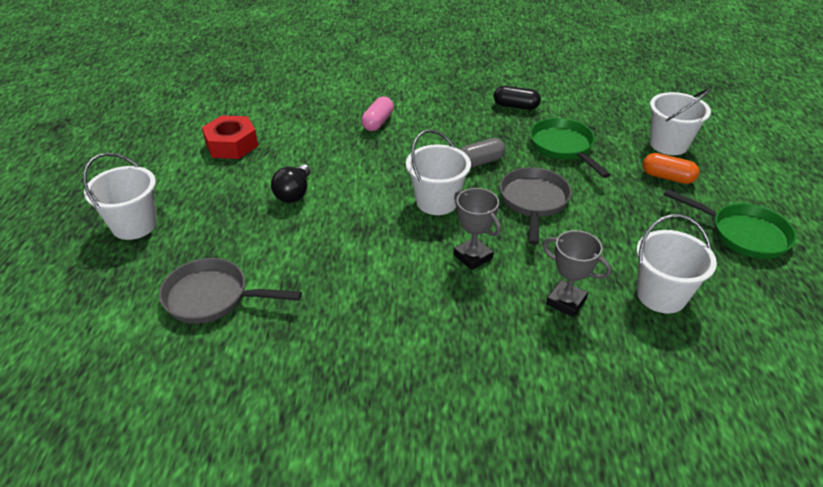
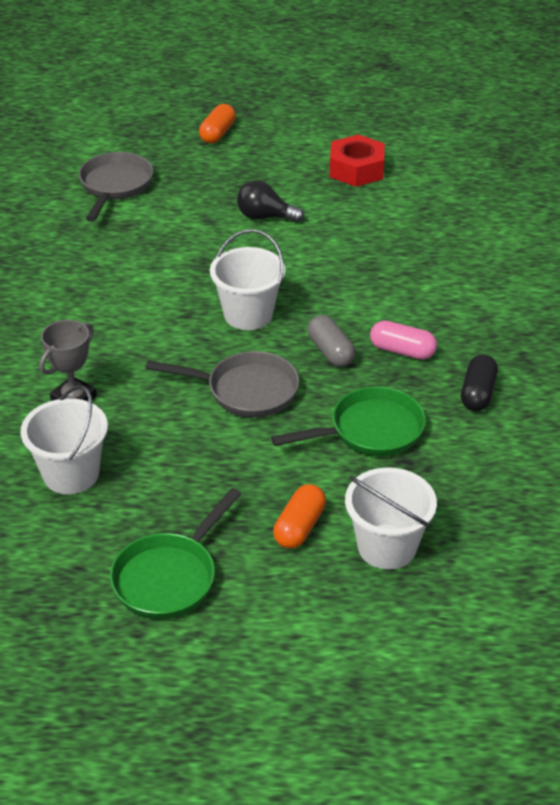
camera: 90 degrees right, 0 degrees up
(134, 225) = (217, 134): white bucket -> orange capsule
(378, 122) = (416, 269): pink capsule -> pink capsule (402, 351)
(473, 256) = (151, 337): grey trophy -> none

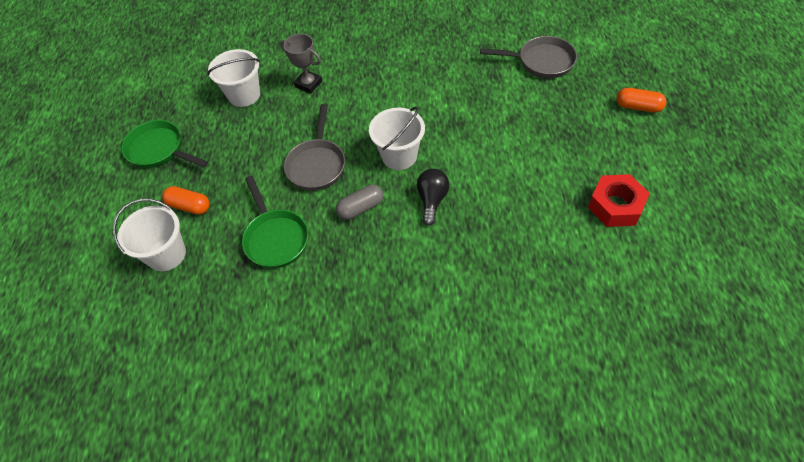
camera: 90 degrees right, 15 degrees up
(265, 217) = (524, 151): black light bulb -> black light bulb (432, 200)
(402, 351) = (364, 253): pink capsule -> none
(477, 393) = (316, 307): black capsule -> none

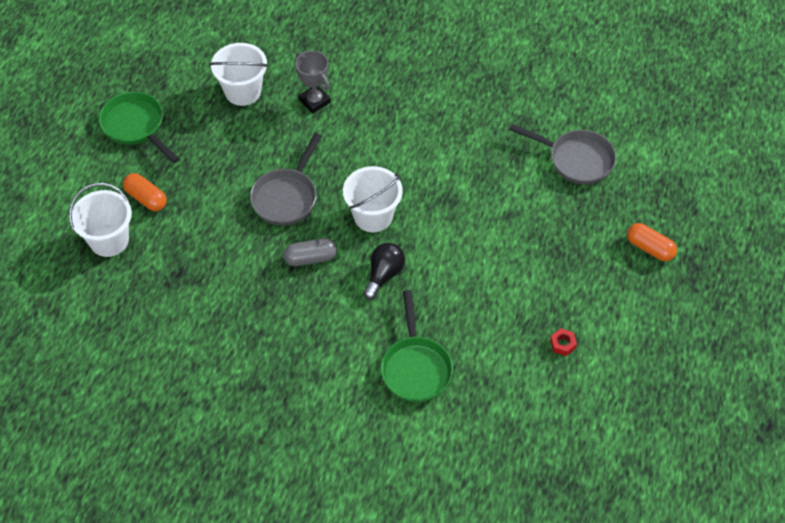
camera: 15 degrees right, 0 degrees up
(275, 238) = (216, 260): green pan -> green pan (415, 367)
(615, 206) = (562, 344): red nut -> red nut, size x0.45

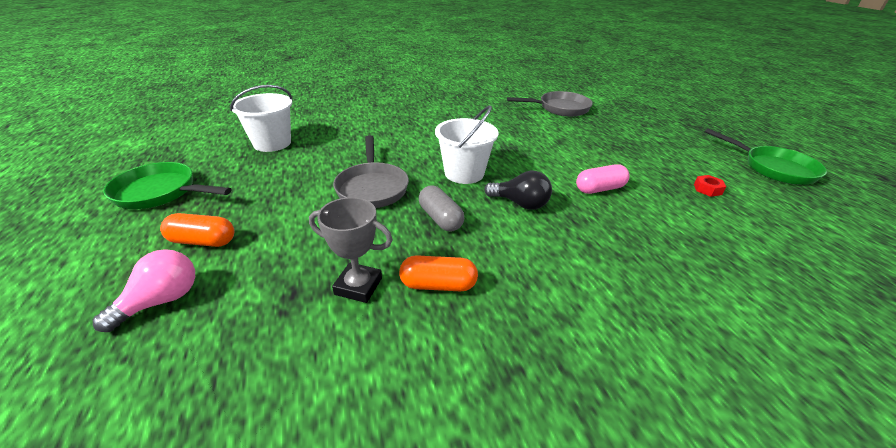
camera: 35 degrees left, 20 degrees down
(109, 240) = (161, 301): white bucket -> pink light bulb
(311, 258) = (440, 218): grey capsule -> grey capsule turned 75 degrees counterclockwise
(314, 101) = (344, 132): grey trophy -> grey trophy (358, 286)
(384, 275) = (520, 204): black light bulb -> black light bulb turned 120 degrees clockwise
(415, 367) = (641, 257): green pan -> green pan (773, 168)
(467, 294) = (599, 189): none -> pink capsule
(649, 248) = (662, 127): orange capsule -> orange capsule (438, 285)

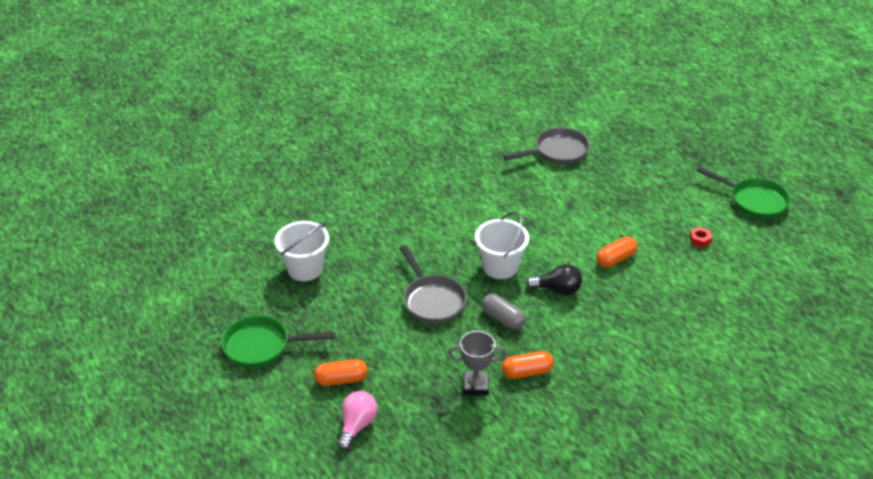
camera: 15 degrees left, 5 degrees up
(599, 189) = (615, 259): pink capsule -> orange capsule

